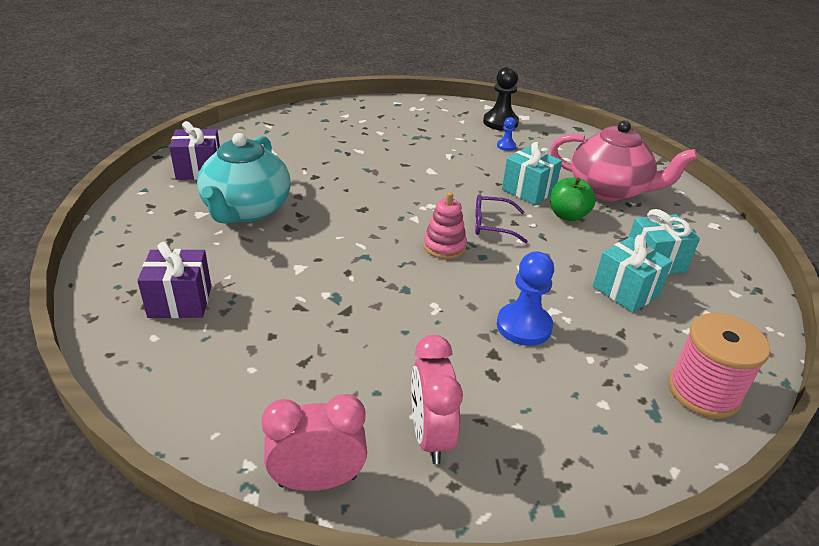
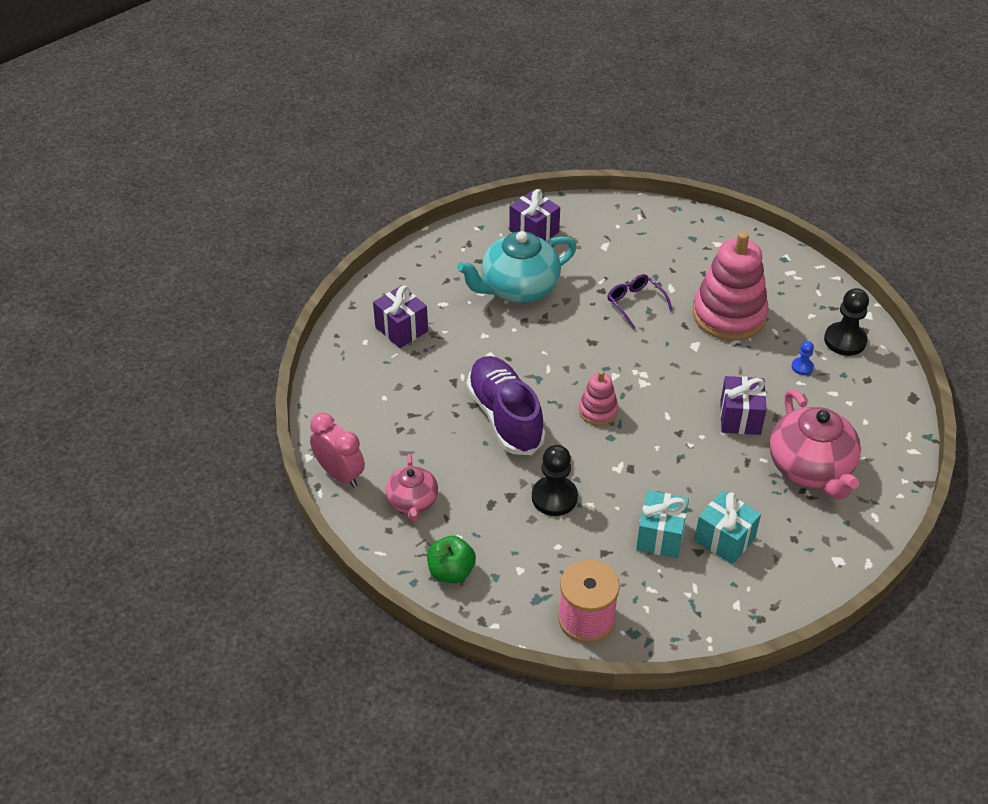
camera: 55 degrees right, 10 degrees up
(387, 300) = (505, 417): none -> purple shoe
(420, 145) = (729, 315): none -> pink stacking toy
(430, 436) = (412, 502): pink clock -> pink teapot
(492, 225) = (659, 422): purple glasses -> purple glasses (635, 303)
(524, 326) = (554, 497): blue pawn -> black pawn
(528, 191) = (740, 418): turquoise gift -> purple gift
(568, 215) = (731, 459): green apple -> green apple (451, 572)

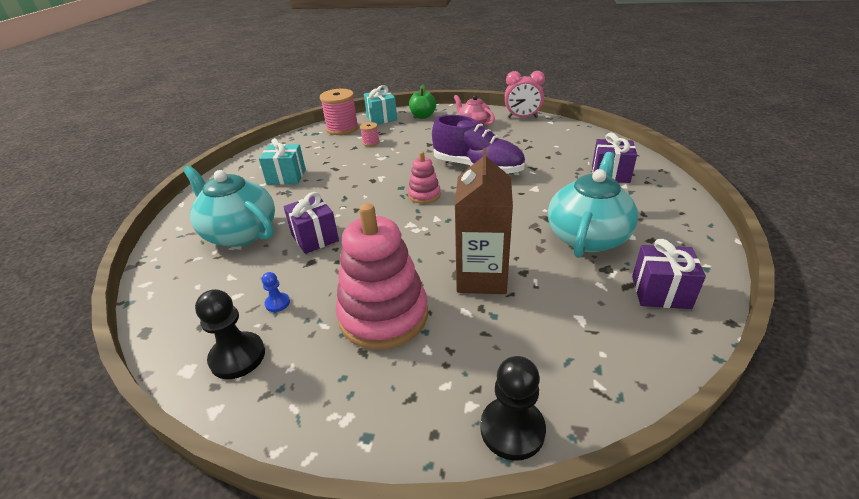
camera: 145 degrees right, 10 degrees down
(554, 497) = (404, 152): black pawn -> black pawn (512, 429)
(576, 549) = (370, 142): none -> pink spool
(635, 303) = (481, 277): purple glasses -> brown carton
(660, 536) = (327, 163): turquoise gift -> turquoise gift (381, 118)
(810, 468) = (240, 233): pink teapot -> turquoise teapot

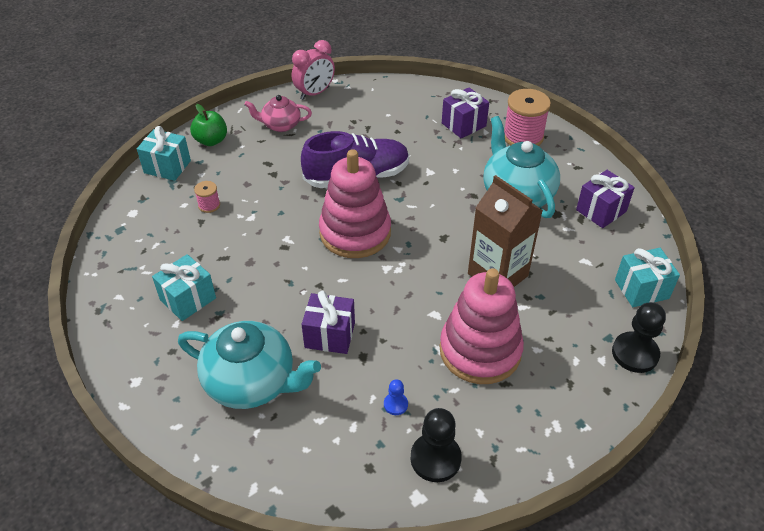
camera: 50 degrees left, 10 degrees up
(240, 233) = (252, 382): turquoise teapot -> turquoise teapot turned 150 degrees counterclockwise
(342, 128) = (143, 205): pink spool -> pink spool (523, 136)
(424, 195) = (355, 233): pink stacking toy -> pink stacking toy, size x2.00
(609, 382) = (641, 289): none -> turquoise gift

